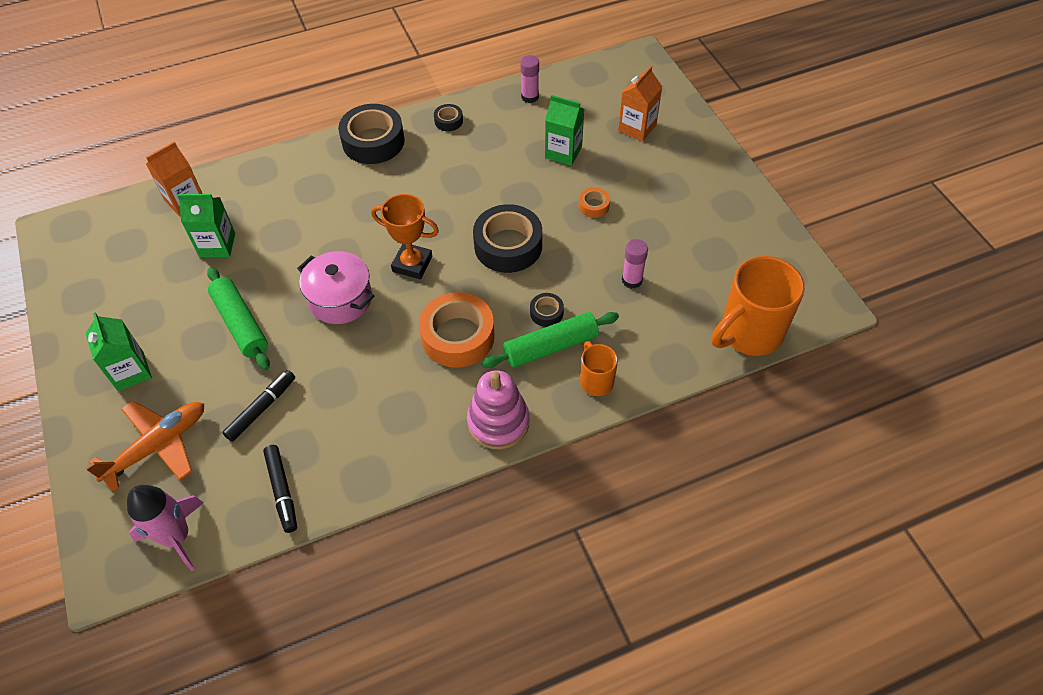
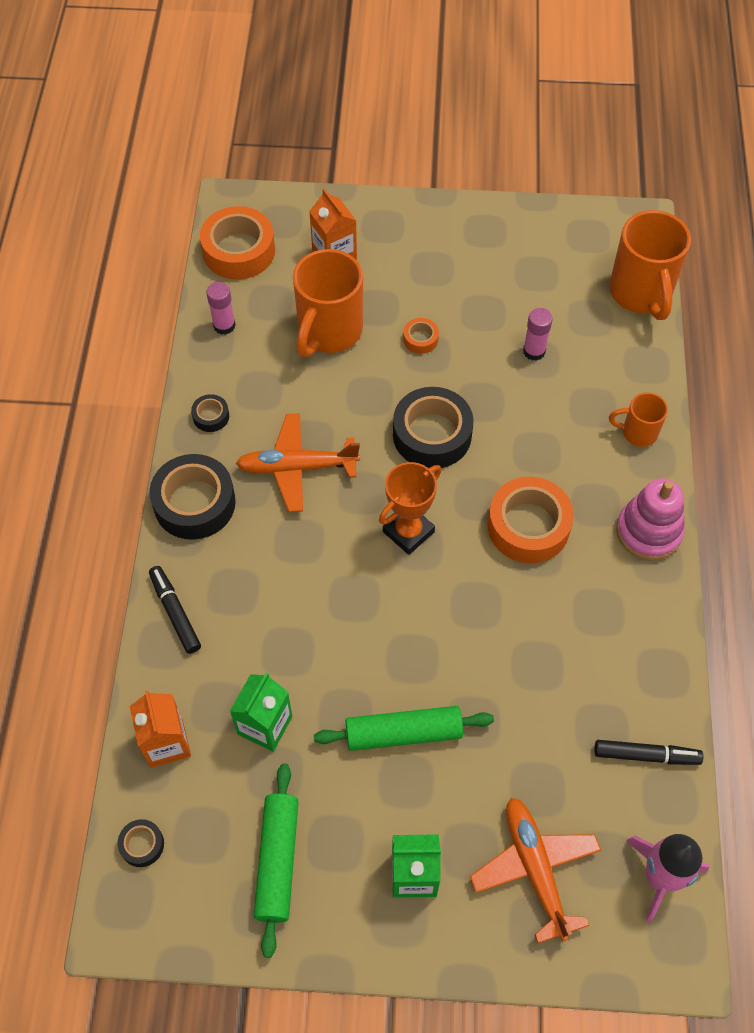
camera: 65 degrees left, 5 degrees up
(262, 409) = (533, 745): black marker -> black marker (175, 612)
(340, 299) = (421, 619): pink pot -> none
(432, 181) = (297, 467): none -> orange plane
(546, 313) = (537, 438): black tape -> black tape (142, 845)
(551, 347) = (581, 452): green rolling pin -> green rolling pin (278, 861)
(563, 152) = (329, 332): green carton -> orange mug
(601, 78) = (239, 251): none -> orange tape

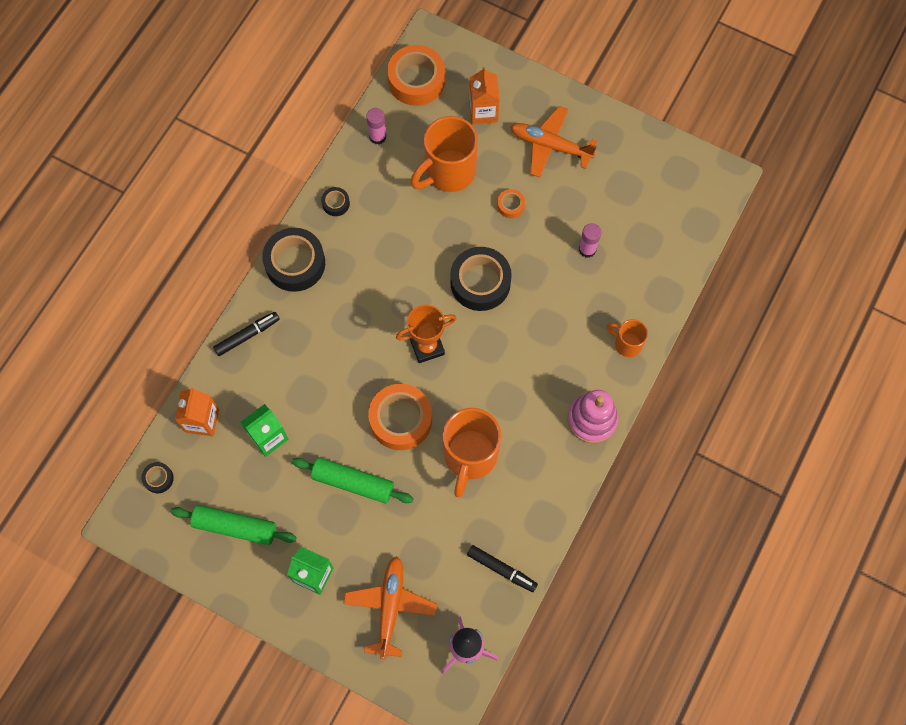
camera: 25 degrees right, 10 degrees up
(175, 612) = (247, 335): black marker -> black marker turned 60 degrees clockwise
(278, 861) = (235, 527): green rolling pin -> green rolling pin turned 75 degrees clockwise
(297, 467) = (375, 267): orange plane -> orange plane (550, 146)
(528, 526) = (511, 379): orange tape -> orange tape (401, 420)
(641, 293) = (692, 236): orange mug -> orange mug (470, 456)

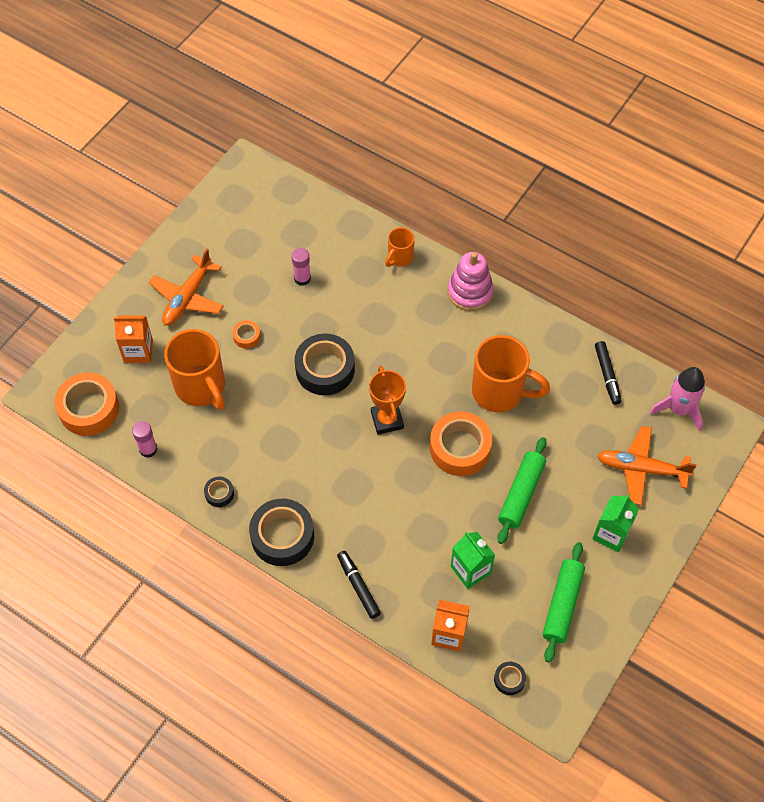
camera: 85 degrees left, 10 degrees down
(501, 570) = (607, 375): black marker -> black marker turned 135 degrees clockwise

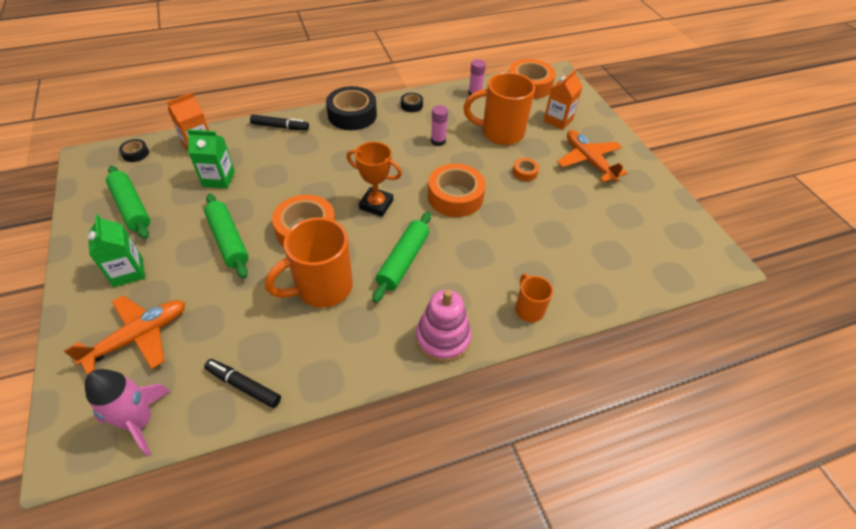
camera: 125 degrees right, 10 degrees down
(302, 278) = (557, 230): pink glue stick -> pink glue stick (438, 141)
(325, 369) = (455, 196): black tape -> orange tape
(427, 358) = (403, 261): none -> green rolling pin

